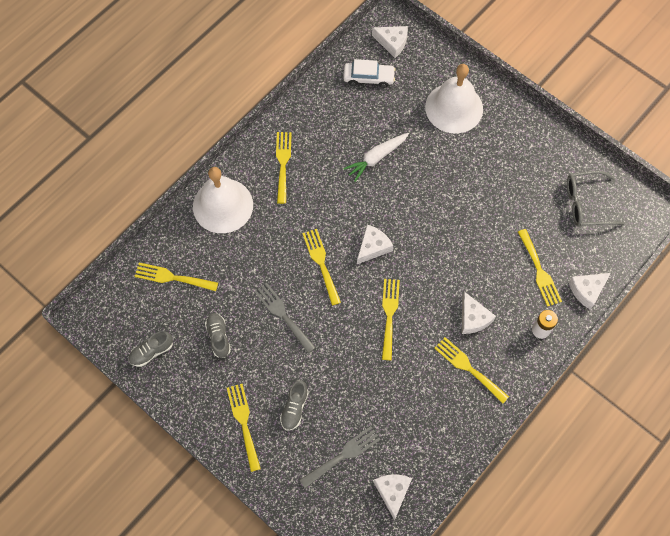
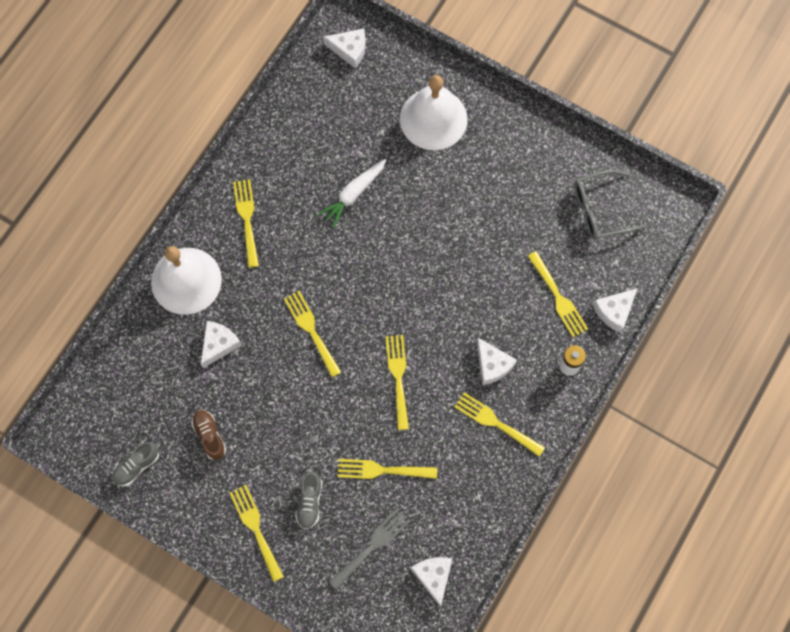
camera: 10 degrees left, 5 degrees up
(172, 277) = (144, 376): yellow fork -> yellow fork (382, 470)
(218, 337) = (210, 436): grey shoe -> brown shoe
(283, 315) = (278, 398): grey fork -> none
(368, 78) = (329, 98): white car -> none
(373, 247) = (367, 301): white cheese -> white cheese (219, 344)

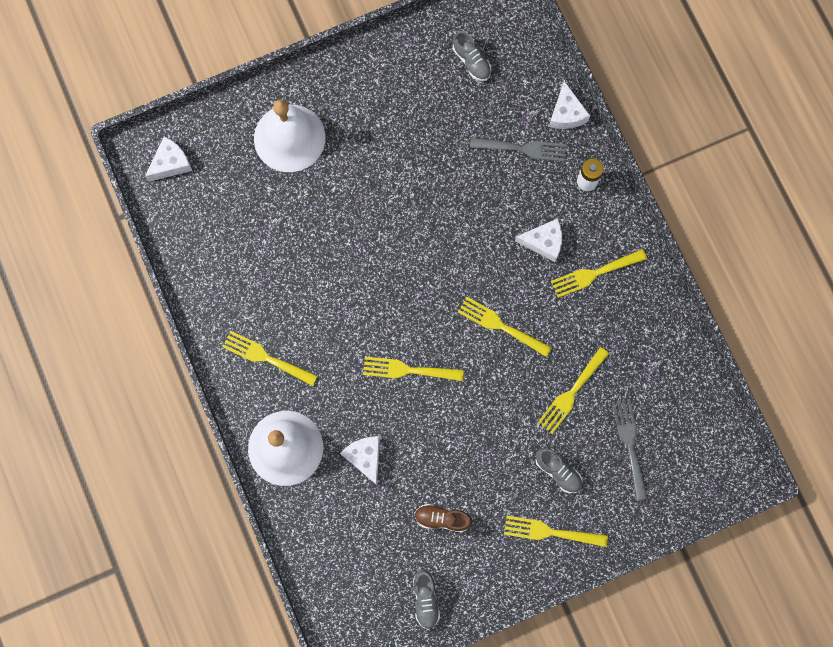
camera: 55 degrees left, 5 degrees up
(353, 194) = (310, 252): white carrot -> none
(433, 576) = (688, 412): white cheese -> none
(558, 297) = (523, 149): yellow fork -> grey fork
(600, 210) = (471, 61): grey glasses -> grey shoe

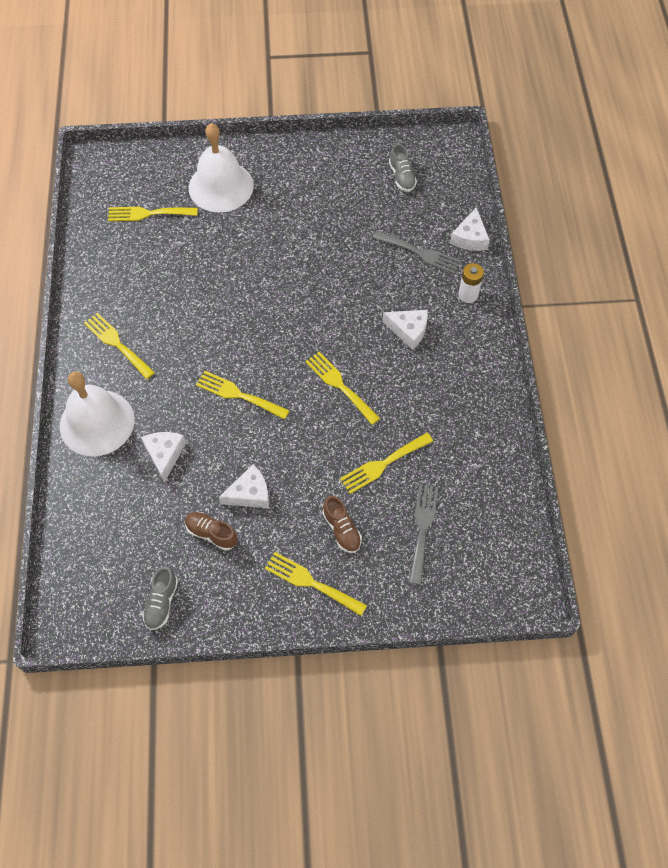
camera: 20 degrees right, 15 degrees down
(170, 163) = (113, 176): white cheese -> white cheese (250, 493)
(558, 471) = (341, 529): grey shoe -> brown shoe
(594, 273) = (445, 370): yellow fork -> yellow fork (148, 213)

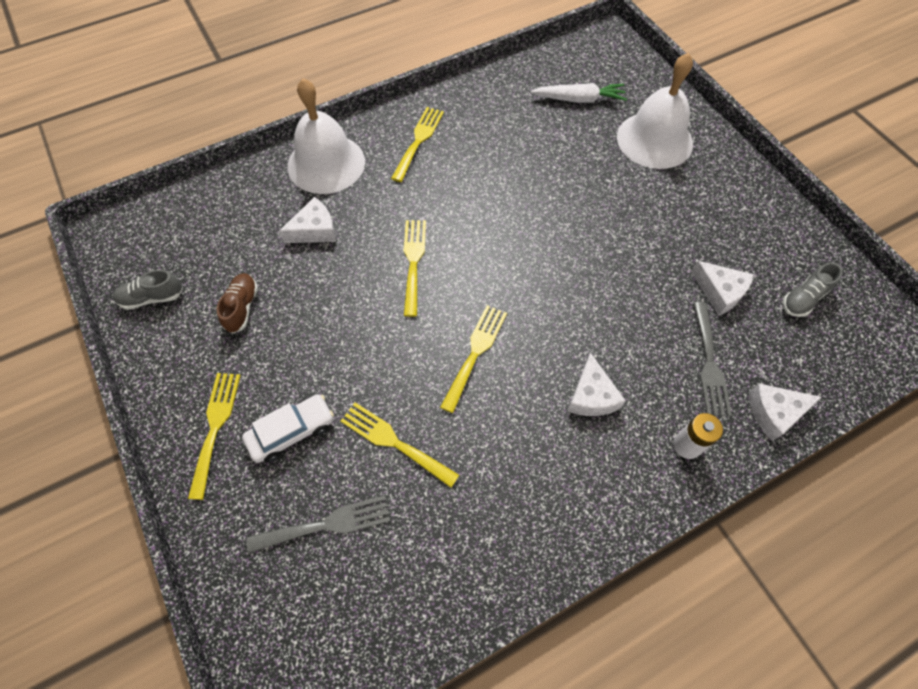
camera: 65 degrees right, 0 degrees up
(148, 213) = (579, 99): yellow fork -> white carrot
(250, 493) = (301, 322): white cheese -> white cheese (720, 292)
(341, 529) = (292, 432): brown shoe -> white car

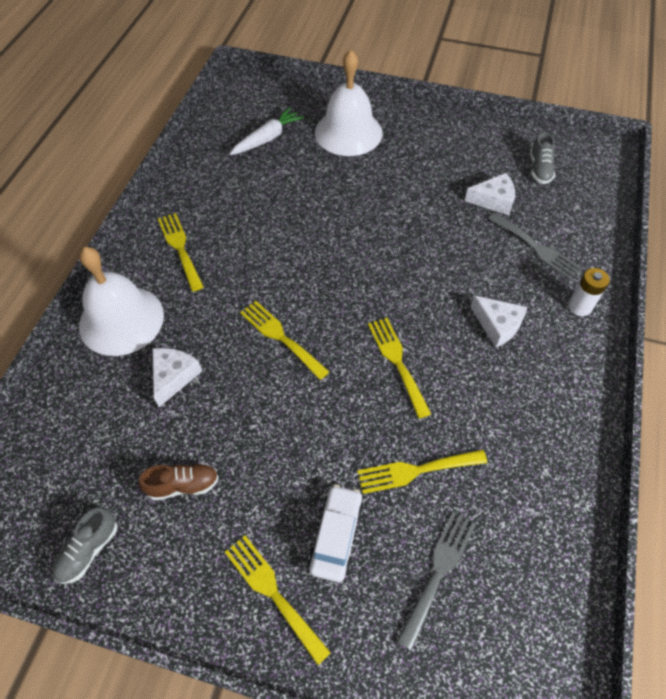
camera: 45 degrees left, 5 degrees down
(242, 307) = (183, 485): brown shoe -> brown shoe turned 120 degrees clockwise
(774, 413) = (599, 247): white cheese -> none

